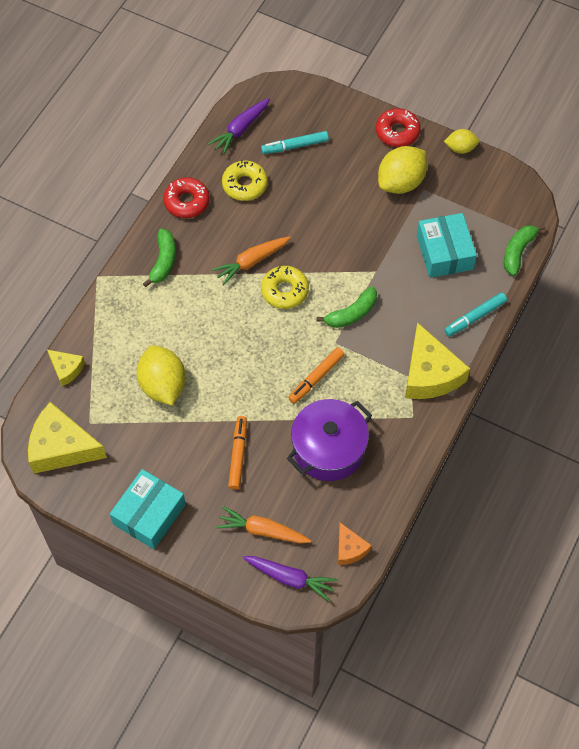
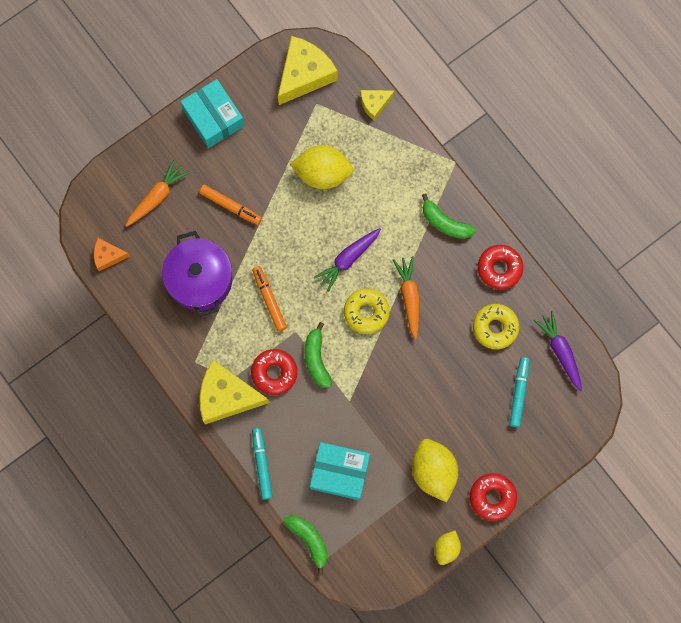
camera: 115 degrees right, 15 degrees up
(290, 578) = (108, 200): purple carrot -> purple carrot (348, 259)
(384, 343) = (274, 373): none -> red donut

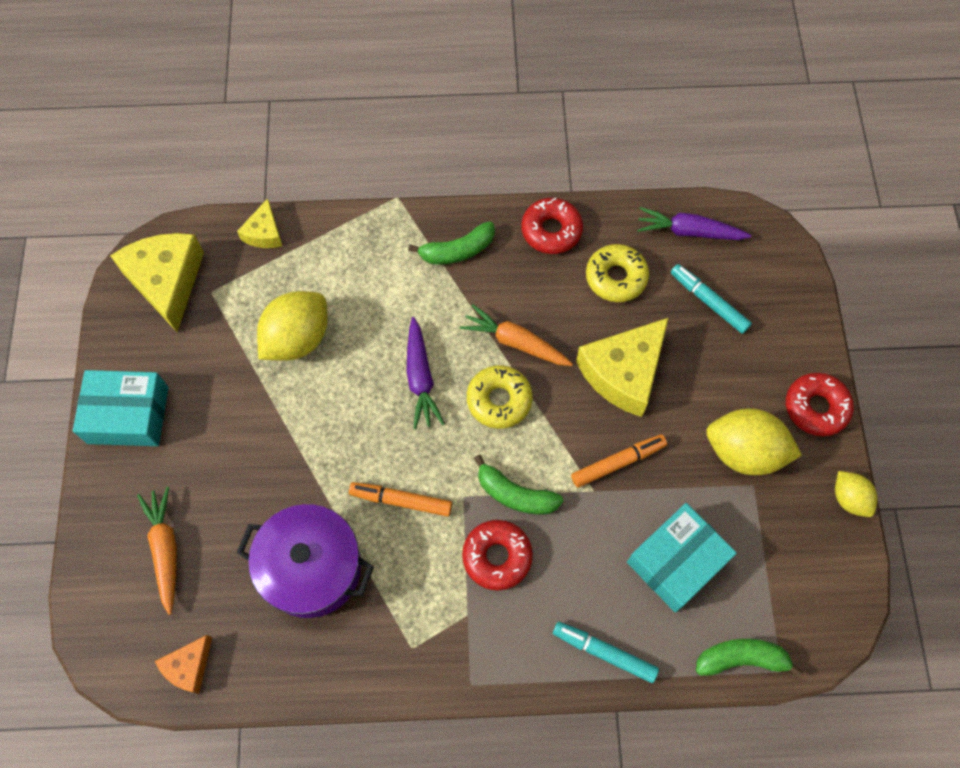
camera: 55 degrees left, 10 degrees down
(227, 396) = (485, 637): yellow cheese -> yellow cheese (623, 373)
(230, 206) = (251, 468): orange marker -> orange marker (618, 463)

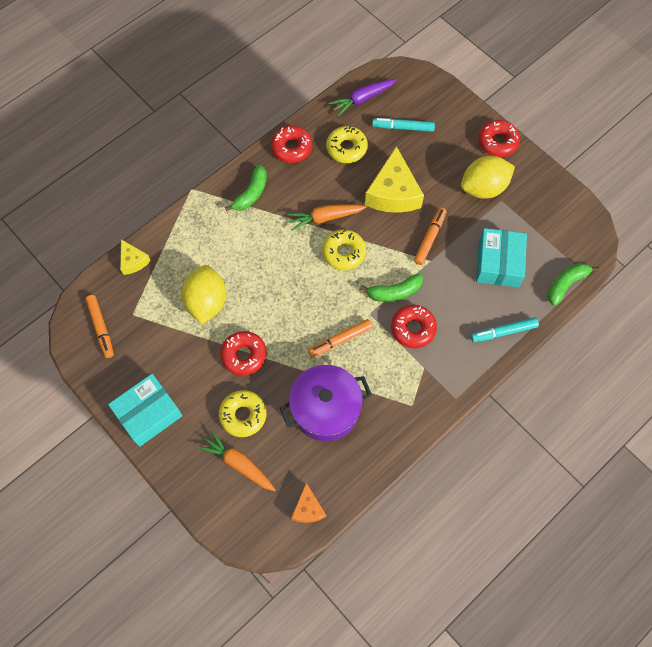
camera: 40 degrees left, 0 degrees up
(167, 282) = (101, 328): yellow cheese -> orange marker
(219, 499) = (243, 415): none -> yellow donut
(281, 431) = (244, 355): none -> red donut
(420, 378) = (293, 272): purple carrot -> none
(849, 498) = (548, 174): yellow lemon -> none

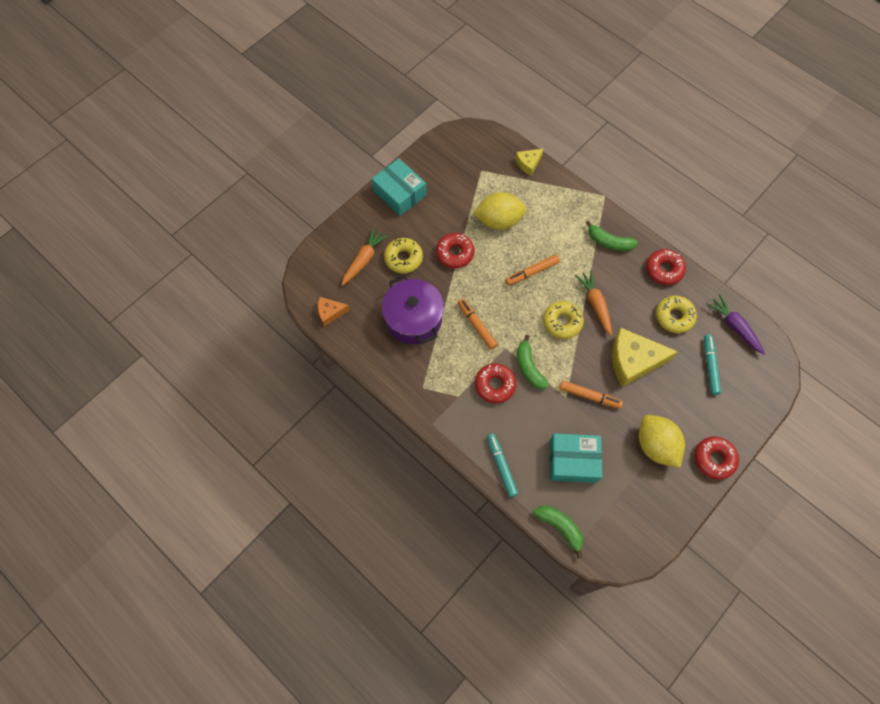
camera: 85 degrees right, 0 degrees up
(101, 328) = (467, 151): orange marker -> orange marker (532, 272)

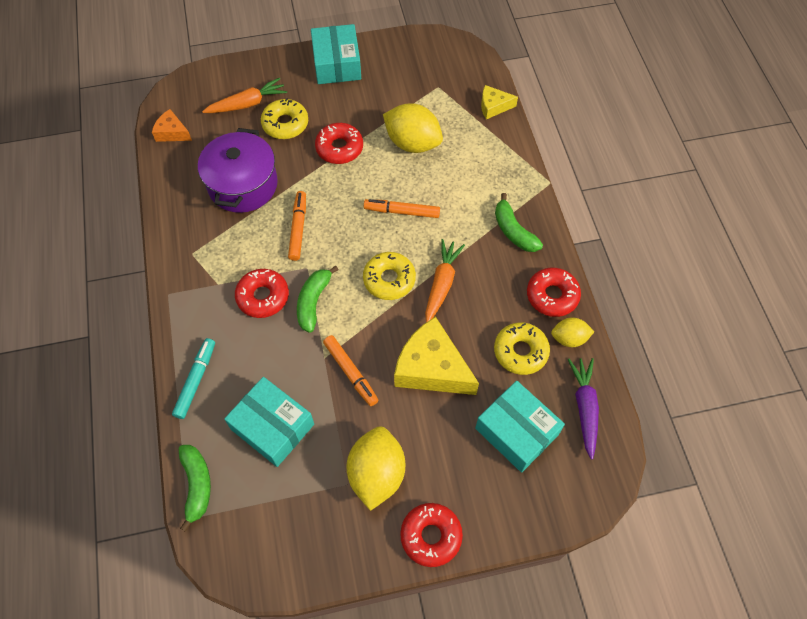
camera: 35 degrees right, 5 degrees down
(694, 290) = (569, 338): none -> yellow lemon
(710, 366) = (516, 431): turquoise marker -> turquoise box

